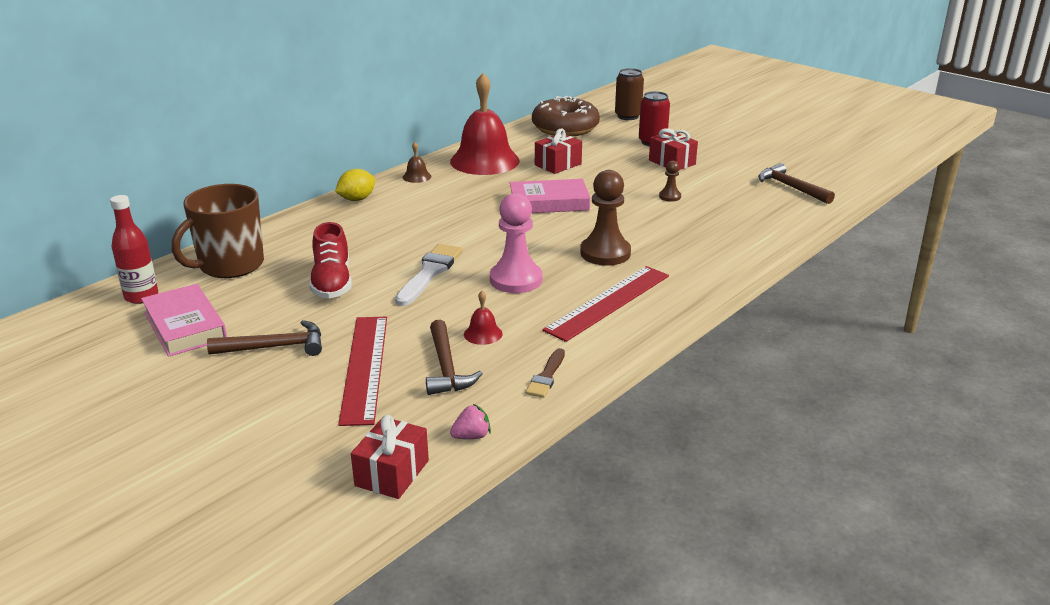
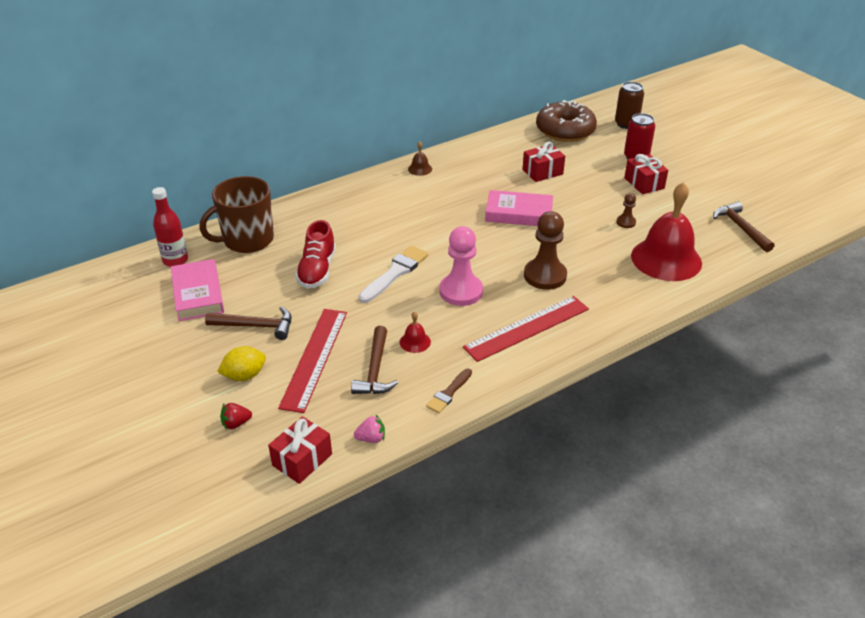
camera: 15 degrees right, 10 degrees up
(288, 450) = (236, 423): none -> red strawberry
(357, 199) = (364, 186): yellow lemon -> yellow lemon (244, 375)
(484, 161) = (482, 159): red bell -> red bell (666, 259)

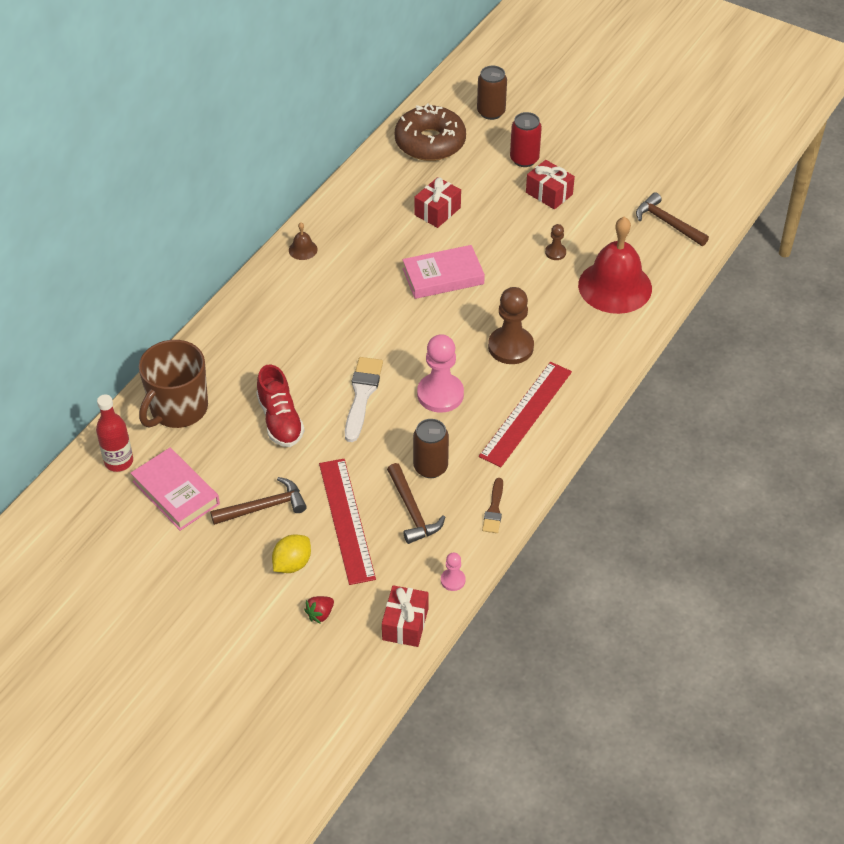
camera: 25 degrees left, 10 degrees up
(371, 438) = (453, 580): pink strawberry -> pink pawn
(415, 342) = (430, 467): red bell -> brown can

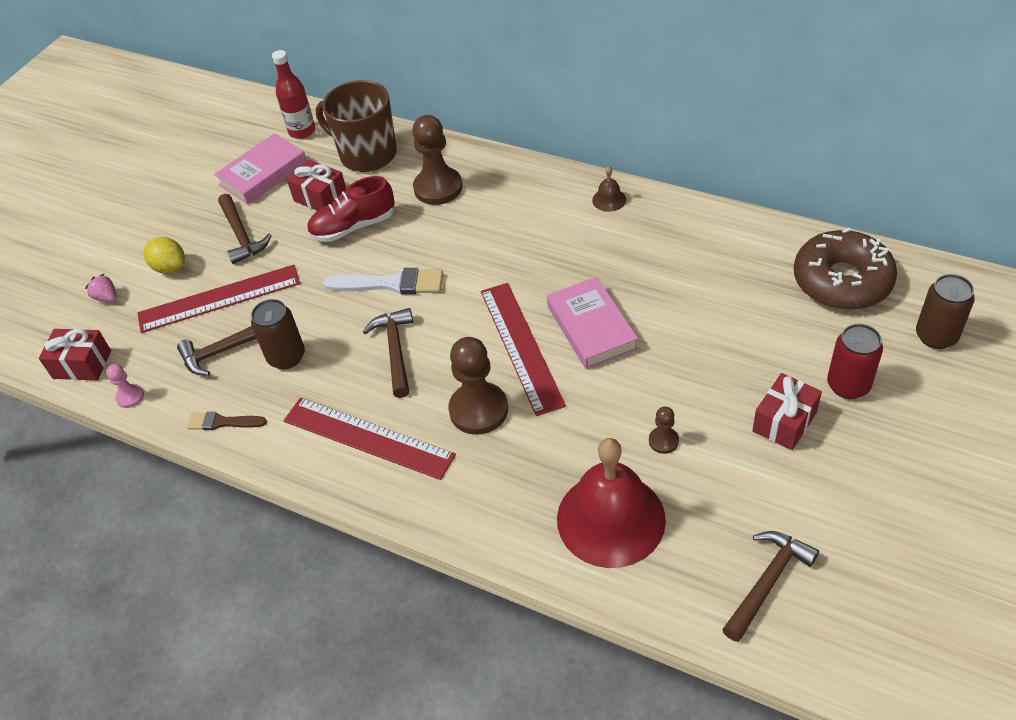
camera: 90 degrees right, 0 degrees up
(247, 358) = (438, 188): none -> brown pawn
(320, 614) = (107, 298): red strawberry -> pink strawberry
(437, 211) = (709, 306): red gift -> red gift (320, 197)
(440, 394) = (395, 351): pink pawn -> brown hammer
(453, 318) = (521, 346): none -> red ruler

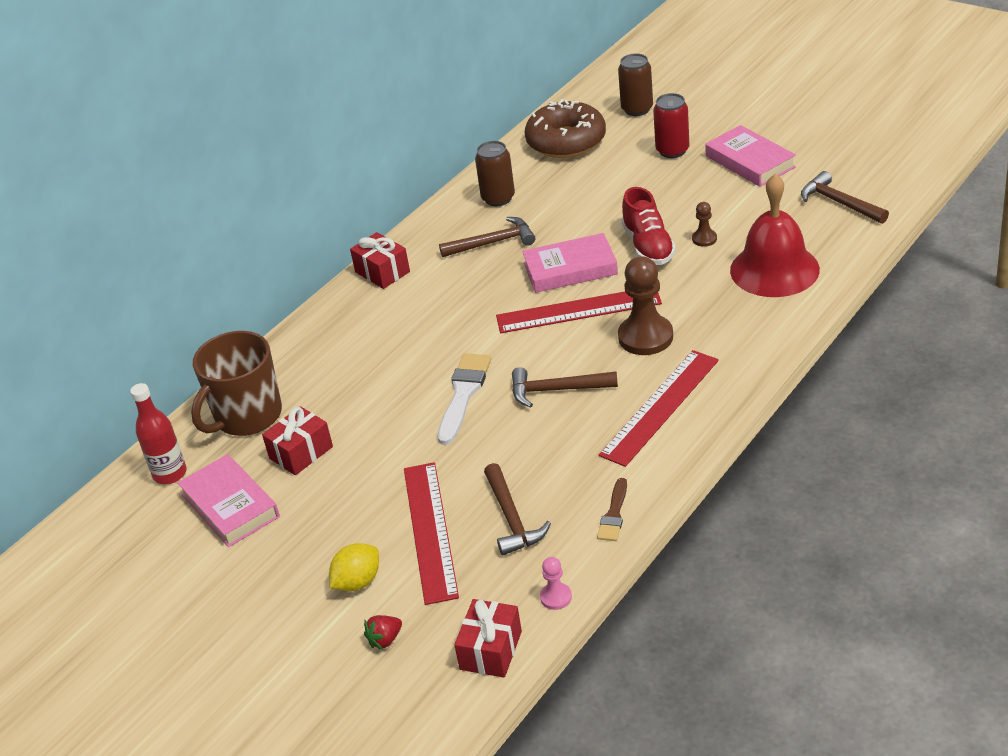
camera: 80 degrees left, 10 degrees down
(107, 298) = (385, 640): pink strawberry -> red strawberry
(241, 235) = (332, 519): brown hammer -> brown hammer (493, 243)
(286, 357) = (538, 469): brown can -> brown can (498, 198)
(353, 226) = (364, 424): red shoe -> red shoe (648, 246)
(438, 188) = (335, 361): brown pawn -> none
(609, 200) = (412, 250): brown bell -> none
(784, 422) = (699, 181): red gift -> red gift (382, 272)
(843, 470) = (750, 161): none -> pink book

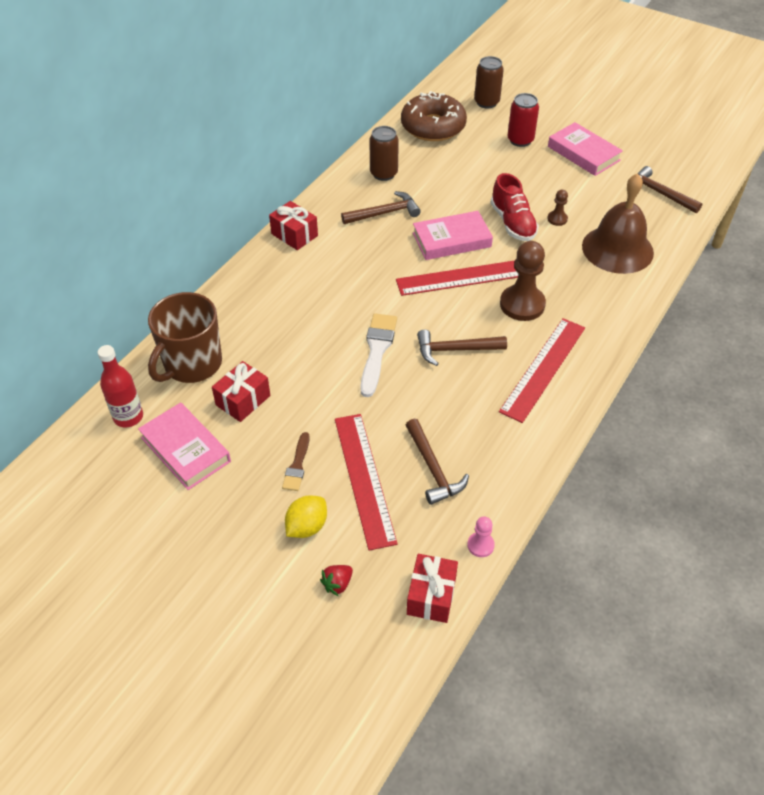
camera: 10 degrees left, 10 degrees up
(614, 514) = (519, 467): brown brush -> brown brush (297, 465)
(774, 269) = (617, 249): red bell -> brown bell

